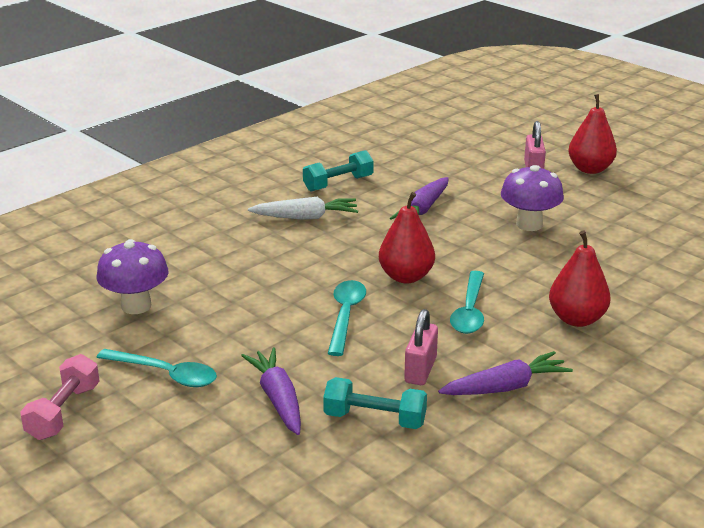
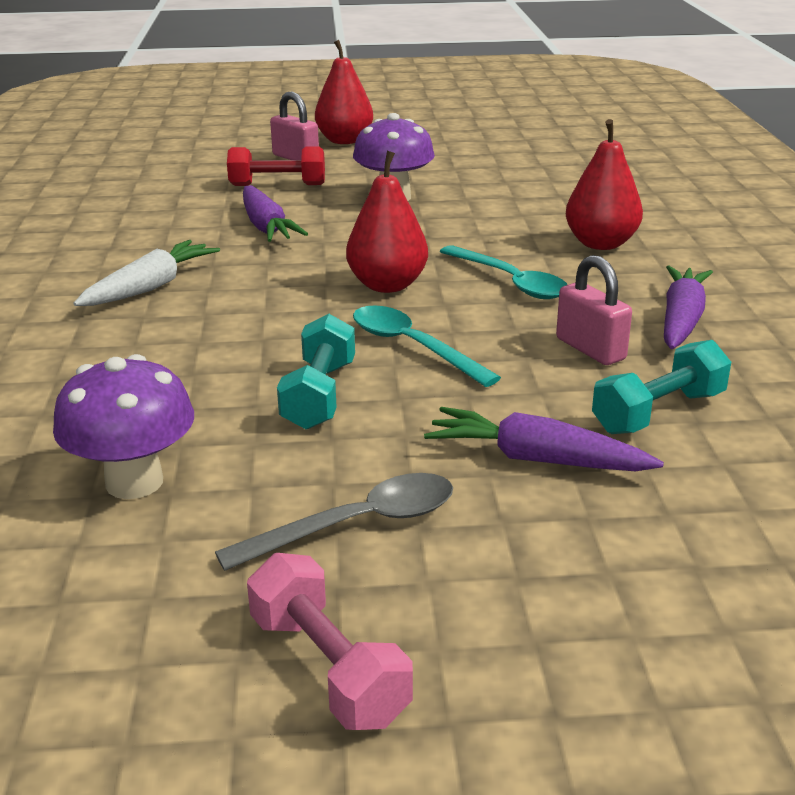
camera: 50 degrees left, 0 degrees up
(165, 374) = (357, 525): turquoise spoon -> grey spoon
(338, 183) = (116, 243): turquoise dumbbell -> turquoise dumbbell (319, 395)
(484, 184) = (277, 185): none -> red dumbbell

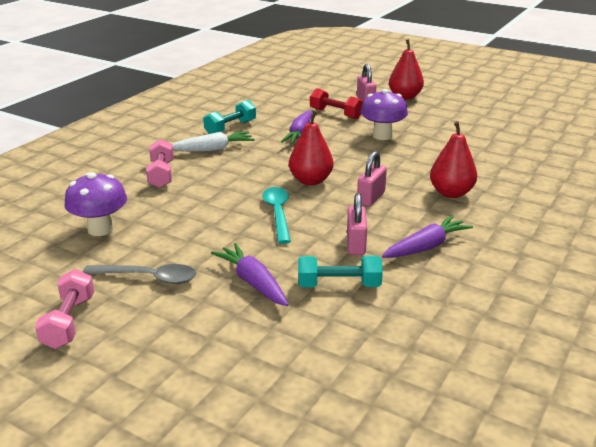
camera: 35 degrees right, 0 degrees up
(115, 353) = (161, 174): none -> pink dumbbell
(319, 395) = (209, 221): turquoise dumbbell -> turquoise dumbbell (230, 128)
(510, 282) = (371, 198): turquoise spoon -> pink padlock

